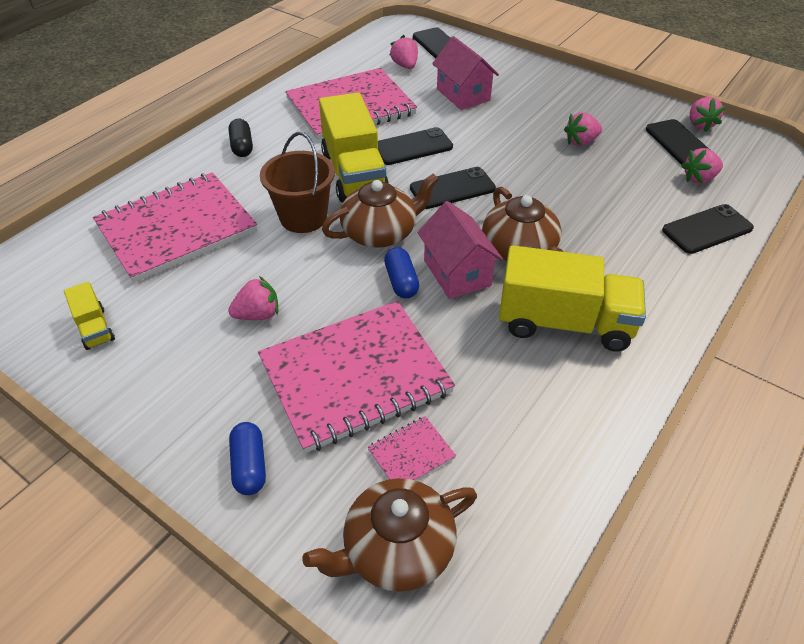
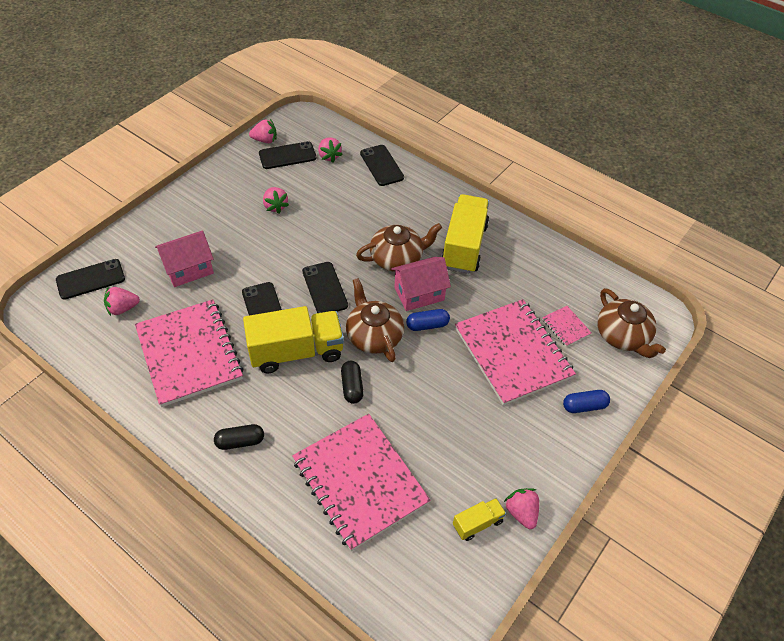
camera: 90 degrees left, 5 degrees up
(258, 314) = (460, 411): pink strawberry -> pink strawberry (521, 512)
(303, 217) = (352, 387): brown bucket -> black capsule

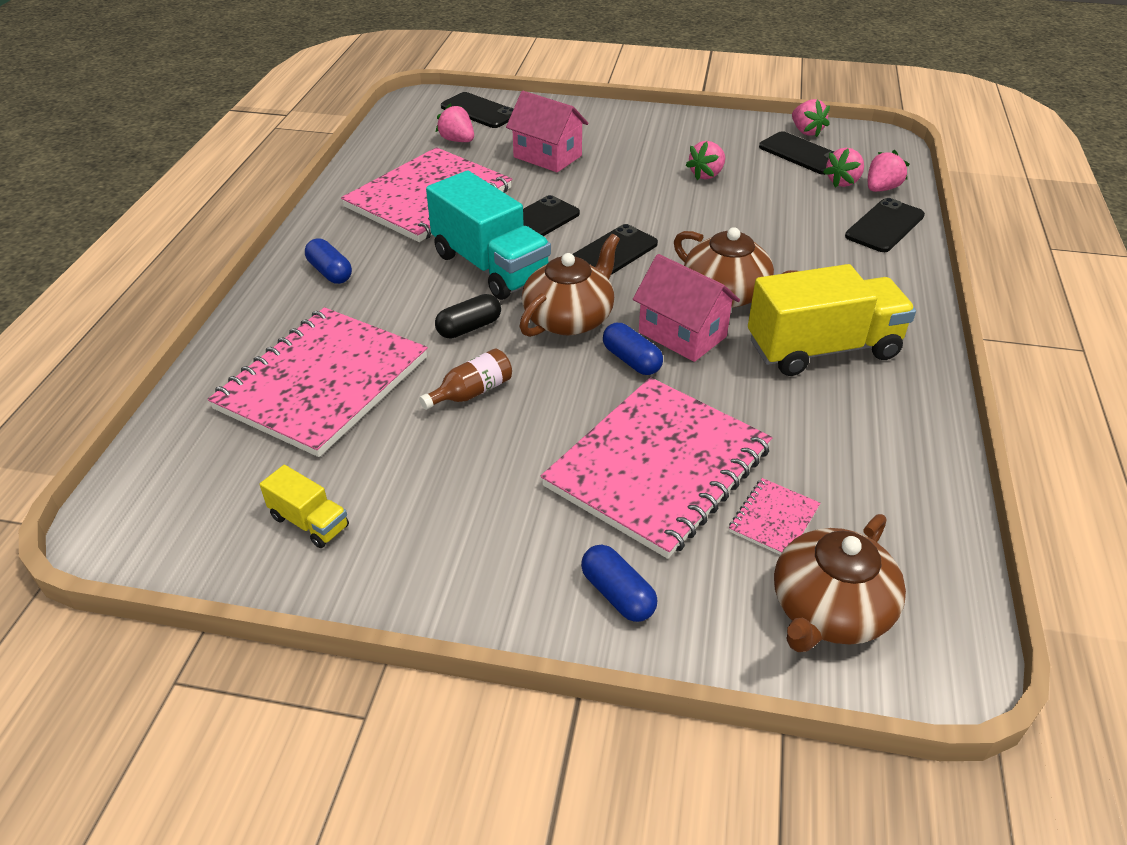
camera: 65 degrees right, 10 degrees down
(240, 441) = (330, 272): black capsule -> blue capsule
(296, 352) = (490, 267): yellow truck -> turquoise truck
(412, 408) = (471, 392): none -> brown bottle
(521, 512) = (352, 569): pink strawberry -> pink strawberry (881, 189)

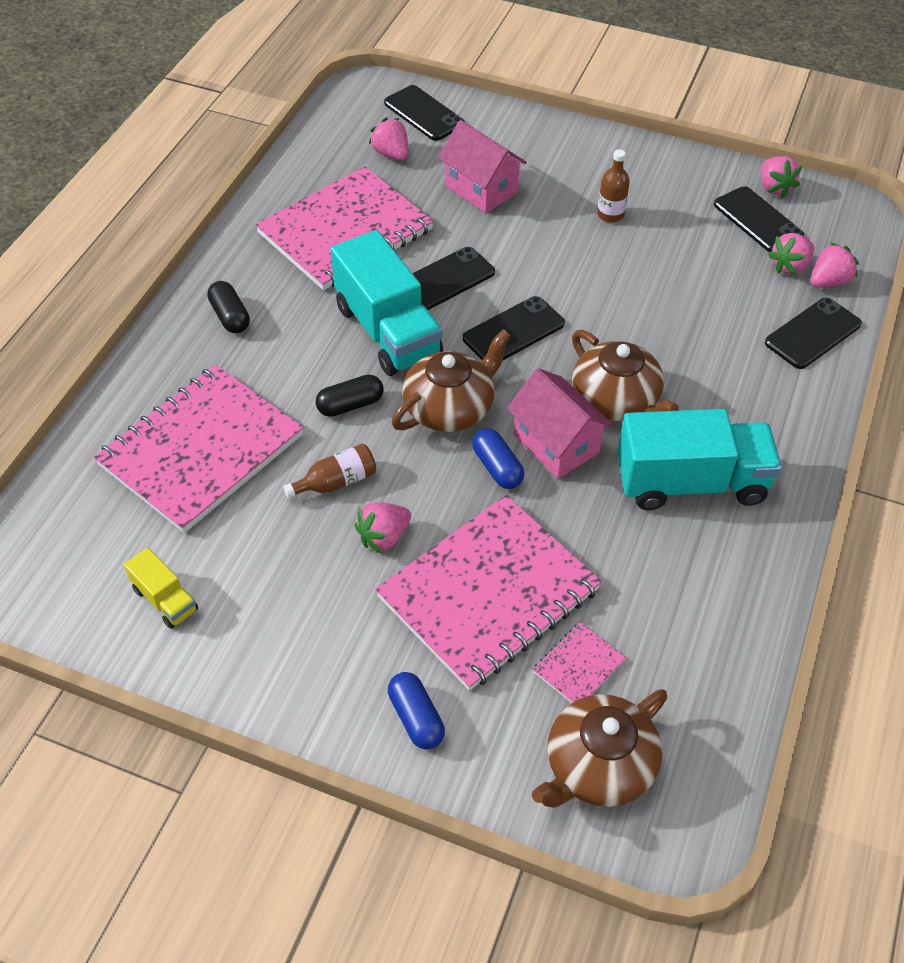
camera: 10 degrees right, 10 degrees up
(330, 272) = (230, 316): blue capsule -> black capsule
(671, 163) = (610, 214): none -> brown bottle
(706, 175) = (644, 237): pink strawberry -> pink strawberry (384, 537)
(822, 349) = (690, 482): yellow truck -> turquoise truck

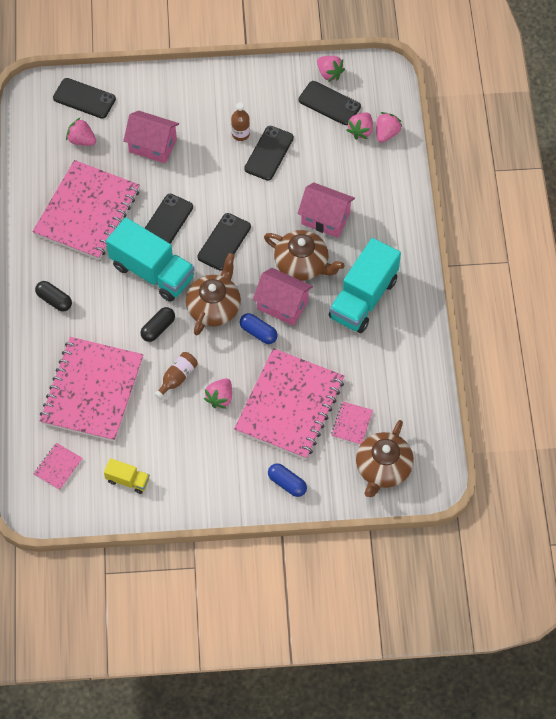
camera: 25 degrees left, 10 degrees up
(78, 535) = (58, 467): none -> pink notebook
(682, 354) = (325, 218): none -> pink house
(690, 482) = (363, 298): turquoise truck -> turquoise truck turned 150 degrees clockwise
(813, 334) = (391, 174): black phone -> black phone (269, 153)

